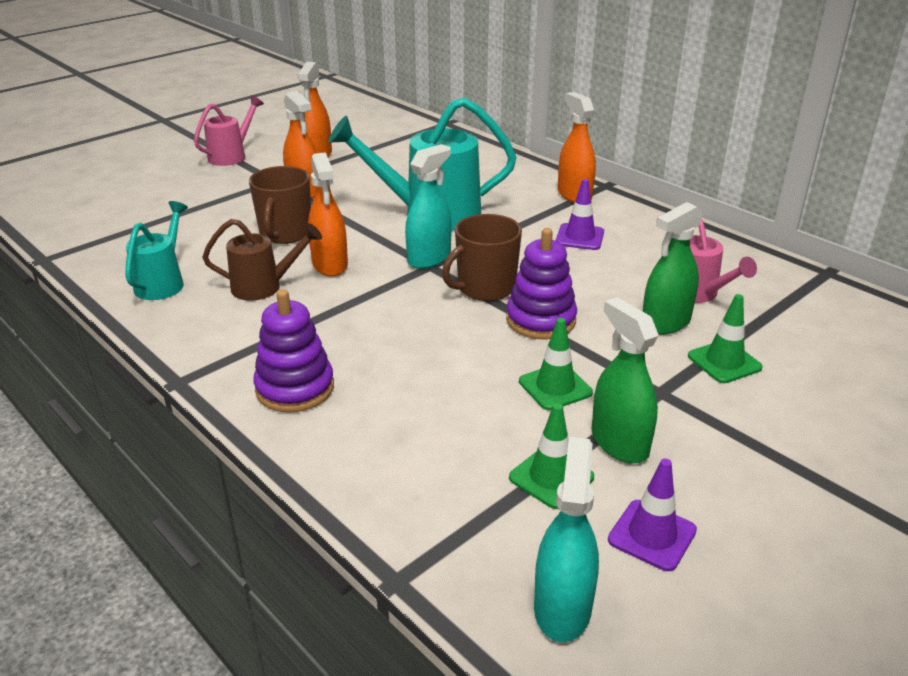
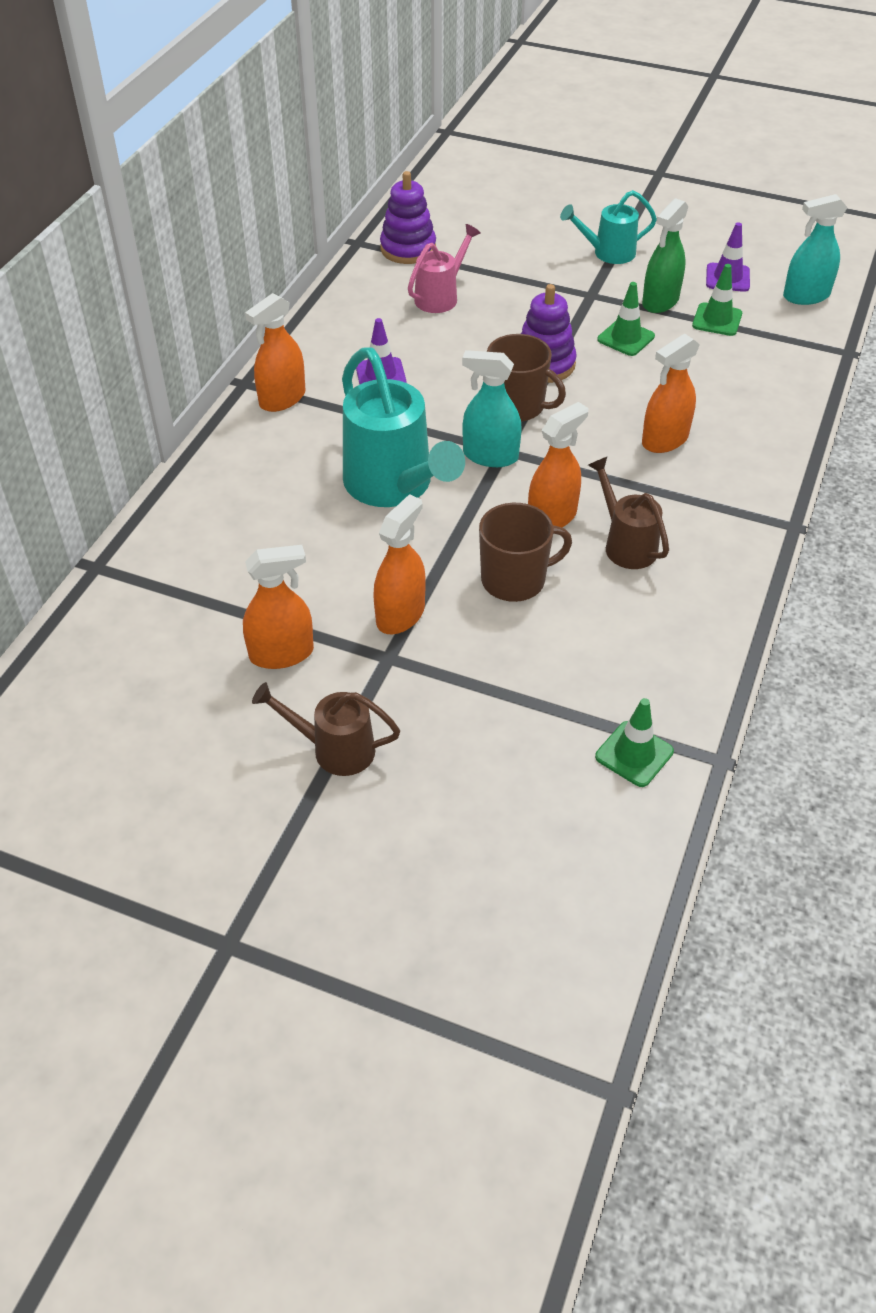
camera: 115 degrees left, 15 degrees up
(163, 282) = (678, 623): turquoise watering can -> turquoise watering can (608, 253)
(231, 156) = (334, 749): pink watering can -> brown watering can
(295, 388) = (741, 458): purple stacking toy -> purple stacking toy (408, 249)
(366, 351) = (665, 440): none -> orange spray bottle
(665, 323) = (498, 305): green spray bottle -> none
(724, 362) = (531, 274): green traffic cone -> green traffic cone (634, 754)

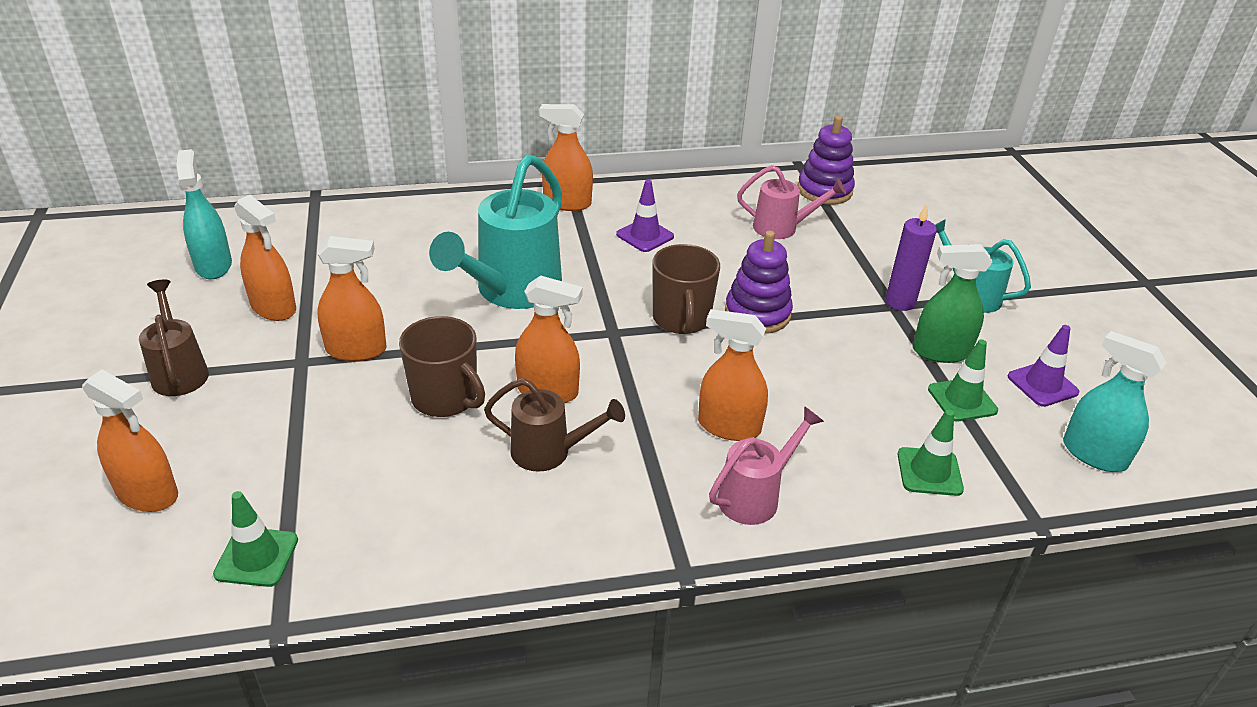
camera: 55 degrees right, 10 degrees down
(490, 456) = (598, 327): turquoise spray bottle -> turquoise spray bottle (213, 265)
(505, 809) = (147, 494): none -> orange spray bottle
(589, 289) = (900, 302): none -> purple candle
(626, 338) = (855, 349): green traffic cone -> green traffic cone (929, 472)
(626, 544) = (549, 452): brown watering can -> brown watering can turned 75 degrees clockwise
(745, 460) = (755, 496): none -> pink watering can

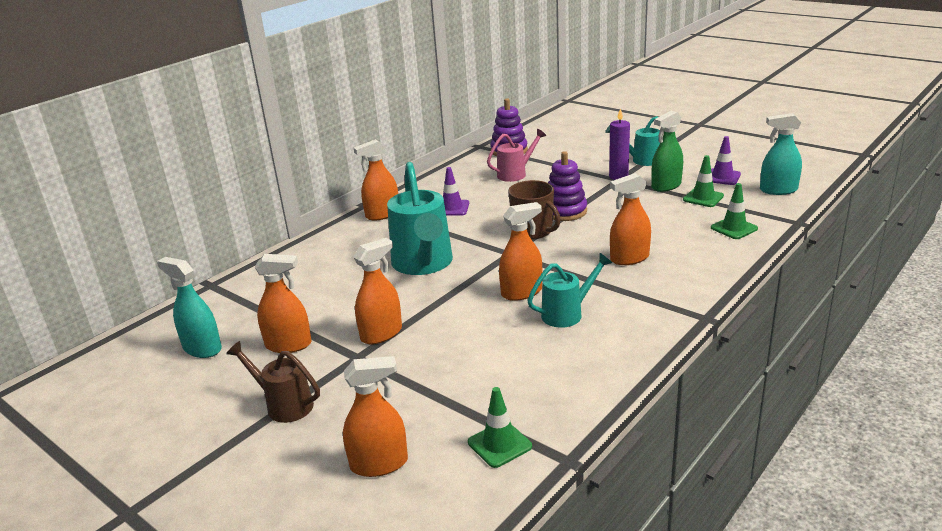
camera: 35 degrees left, 10 degrees down
(445, 398) = (473, 324): brown mug -> none
(549, 452) = (567, 314): brown watering can -> turquoise watering can
(755, 496) = (685, 275): pink watering can -> none

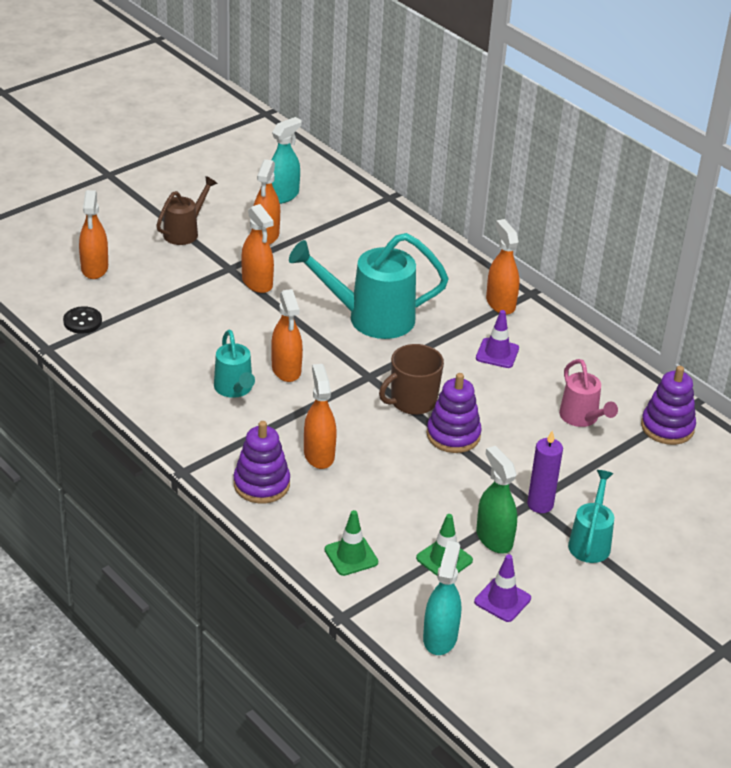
camera: 95 degrees right, 10 degrees up
(499, 444) = (82, 321): green traffic cone -> black button
(688, 276) = (261, 484): none -> purple stacking toy

